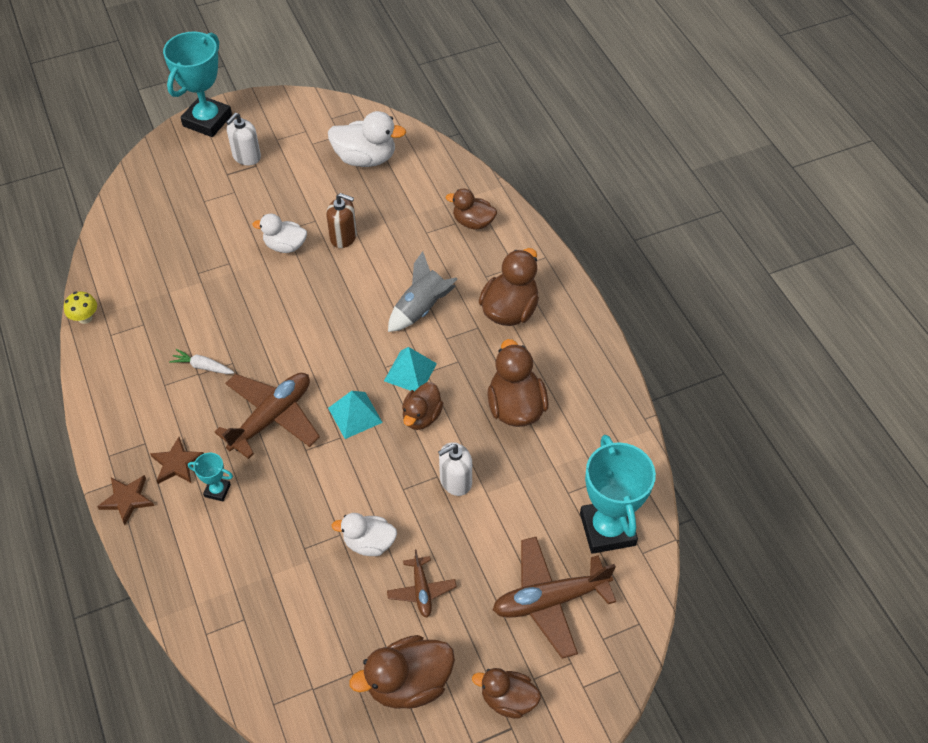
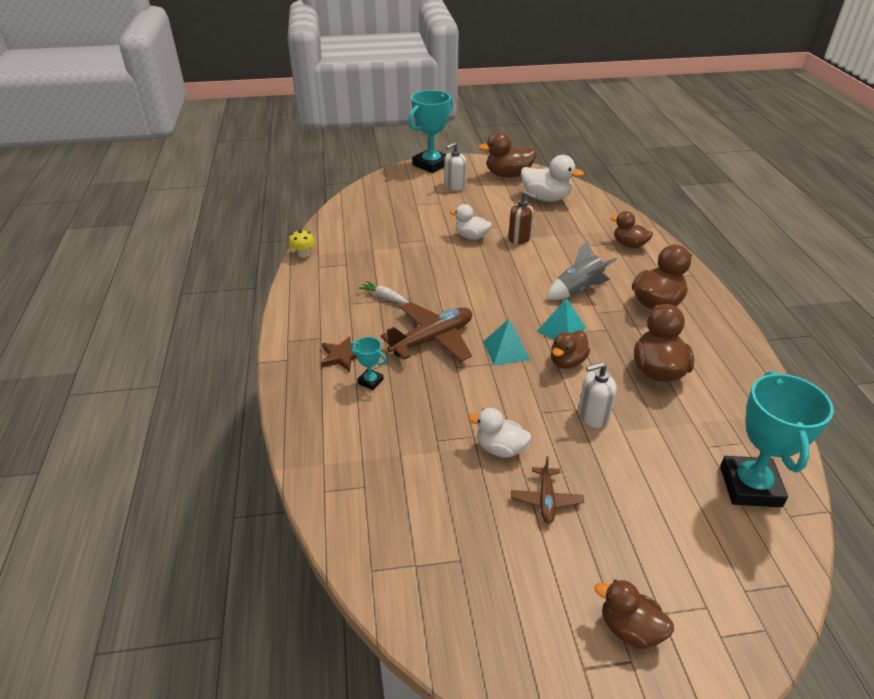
camera: 15 degrees right, 15 degrees down
(127, 499) = (291, 373): brown star -> none
(409, 683) = (519, 584): brown duck -> brown duck (508, 175)
(550, 600) = (684, 538): brown plane -> none

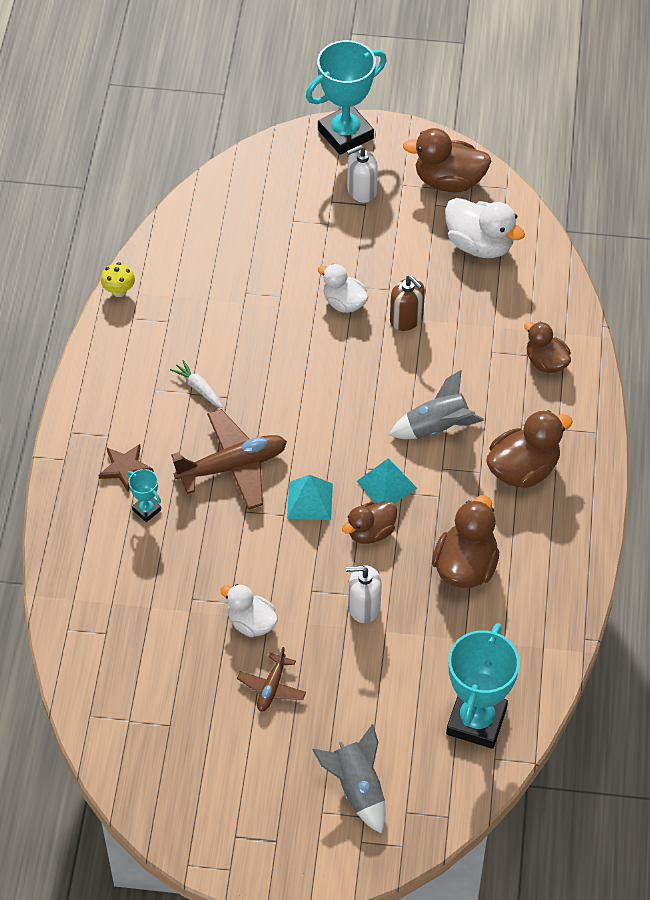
camera: 15 degrees right, 15 degrees up
(629, 628) = (288, 817): brown duck -> none
(682, 579) = (357, 789): none -> grey rocket

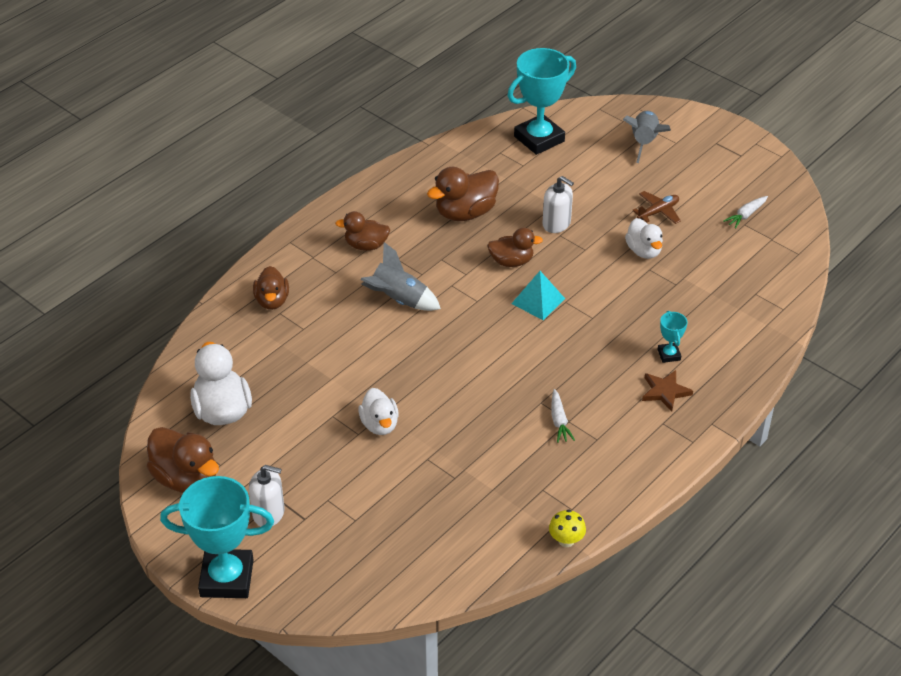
camera: 145 degrees left, 10 degrees down
(175, 740) = (746, 215): none -> white carrot
(233, 466) = (577, 351): brown plane -> none
(386, 484) = (472, 283): turquoise pyramid -> none
(406, 319) = (342, 385): brown soap dispenser -> none
(523, 469) = (366, 245): brown duck -> brown duck, size x0.65

